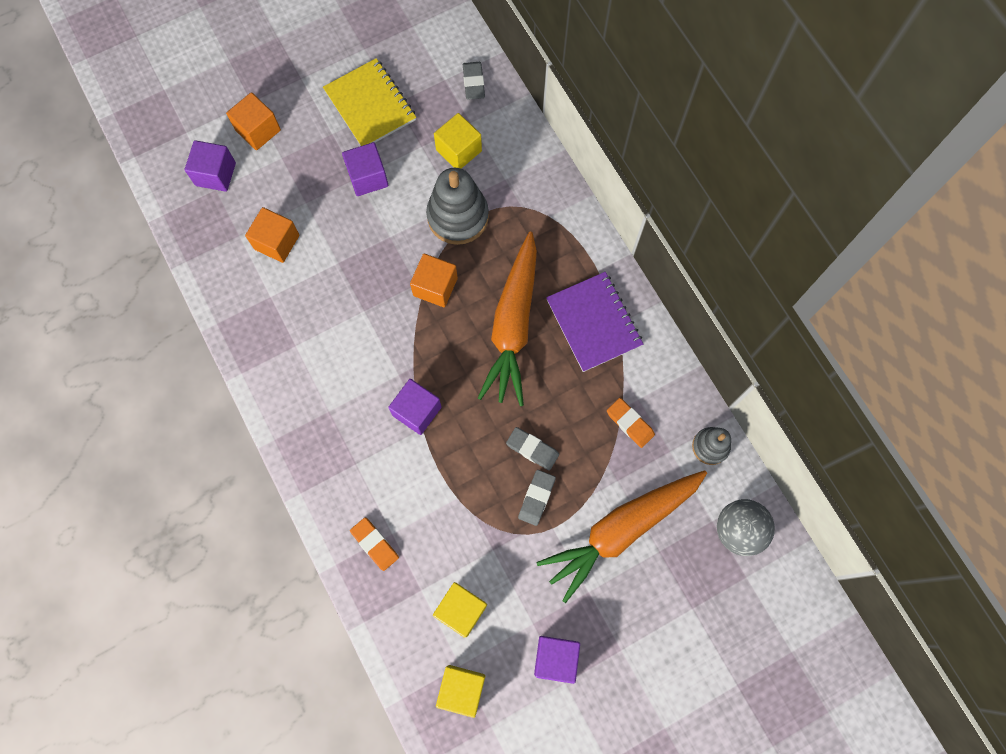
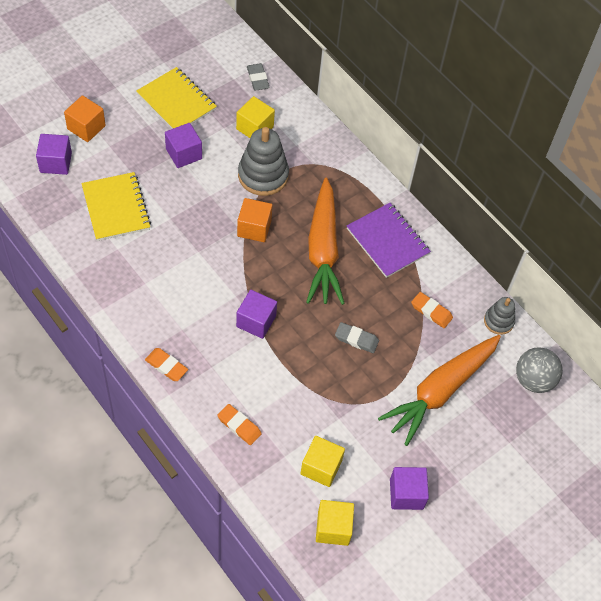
camera: 15 degrees left, 15 degrees down
(277, 242) = (116, 208): orange cube -> yellow notebook
(303, 456) = (166, 366): none -> orange eraser
(536, 498) = (367, 375): grey eraser -> none

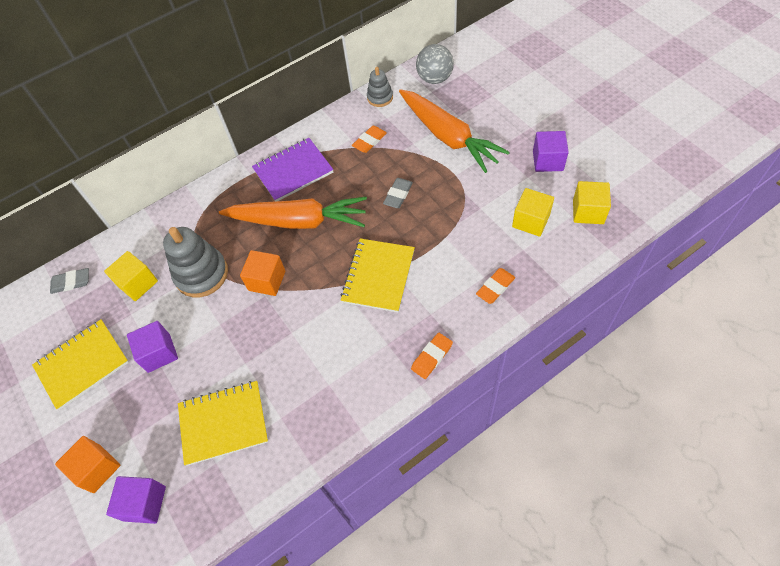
camera: 75 degrees left, 0 degrees up
(256, 321) = (378, 276): purple cube -> yellow notebook

